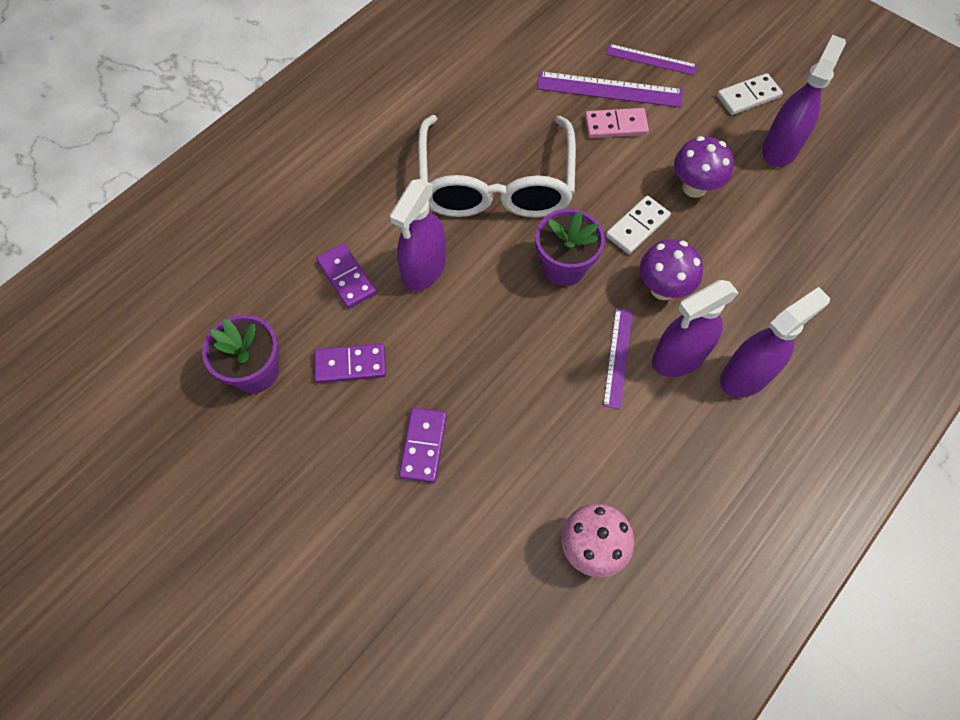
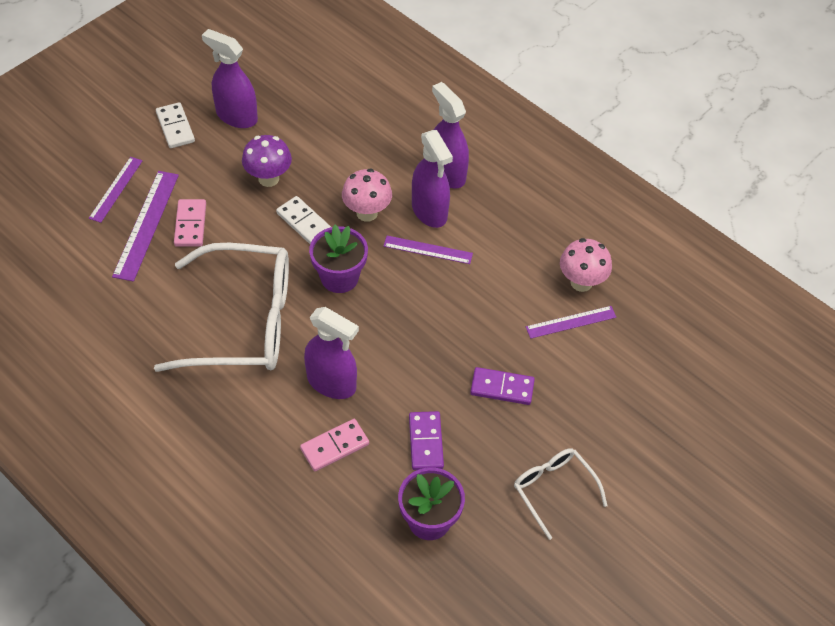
camera: 90 degrees left, 10 degrees down
(285, 505) = (553, 490): none -> white glasses
(346, 277) = (334, 446): purple domino -> pink domino
(526, 532) = (571, 322): none -> purple ruler
(663, 289) = (367, 213): purple mushroom -> pink mushroom

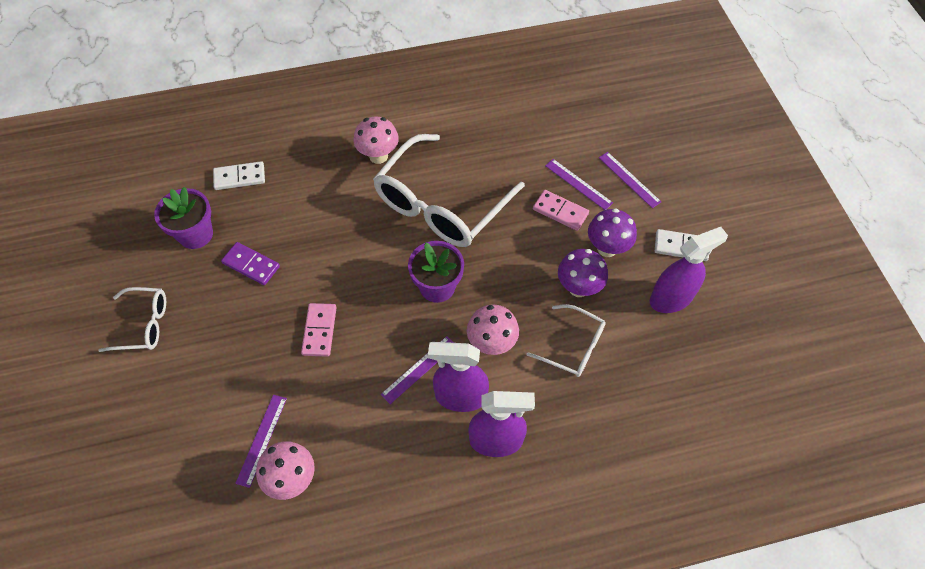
camera: 125 degrees right, 5 degrees up
(146, 224) = (578, 184): purple ruler -> purple ruler, size x0.64
(211, 175) = (607, 248): none -> purple mushroom
(215, 411) = (378, 156): none -> pink mushroom
(304, 222) = (512, 290): white domino -> white domino (239, 177)
(329, 160) = (573, 346): none -> white glasses
(332, 383) = (346, 232): purple spray bottle -> none
(334, 446) = (295, 209): pink domino -> pink domino (319, 331)
(502, 387) = (249, 343): purple domino -> none

